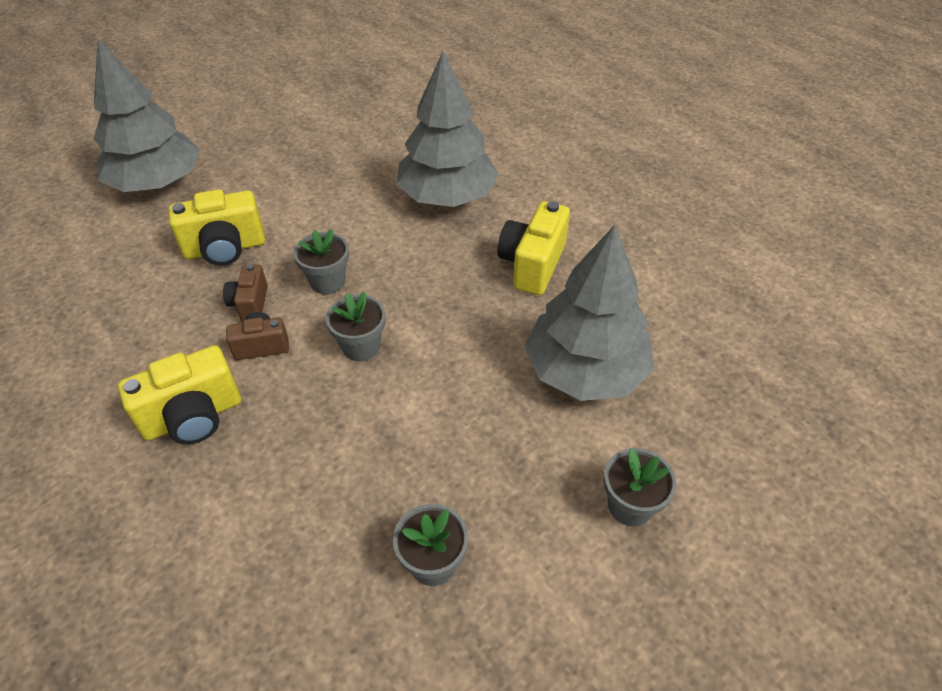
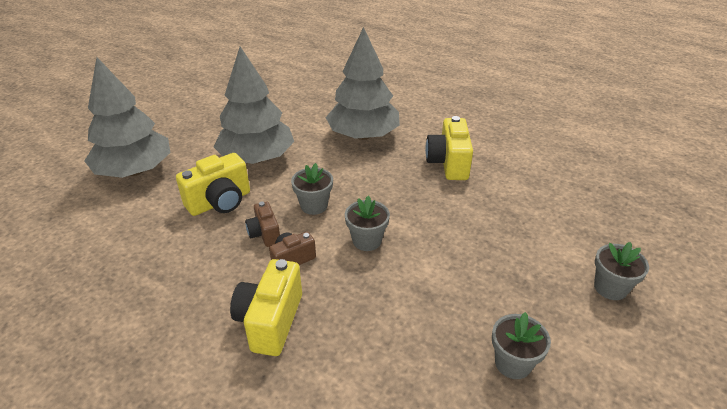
camera: 20 degrees left, 10 degrees down
(193, 417) = (270, 321): yellow camera -> yellow camera turned 150 degrees clockwise
(585, 371) = (526, 217): grey tree -> grey tree (257, 158)

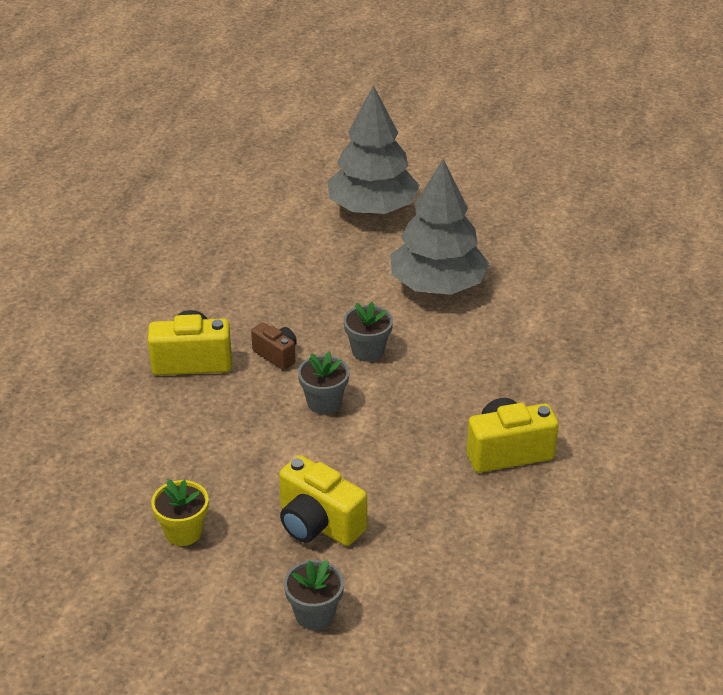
camera: 75 degrees right, 0 degrees up
(220, 202) = (345, 282): yellow camera -> yellow camera (318, 524)
(264, 234) = (307, 327): brown camera -> none
(363, 135) = (534, 362): grey tree -> none
(513, 363) = (183, 532): grey flower pot -> yellow flower pot

